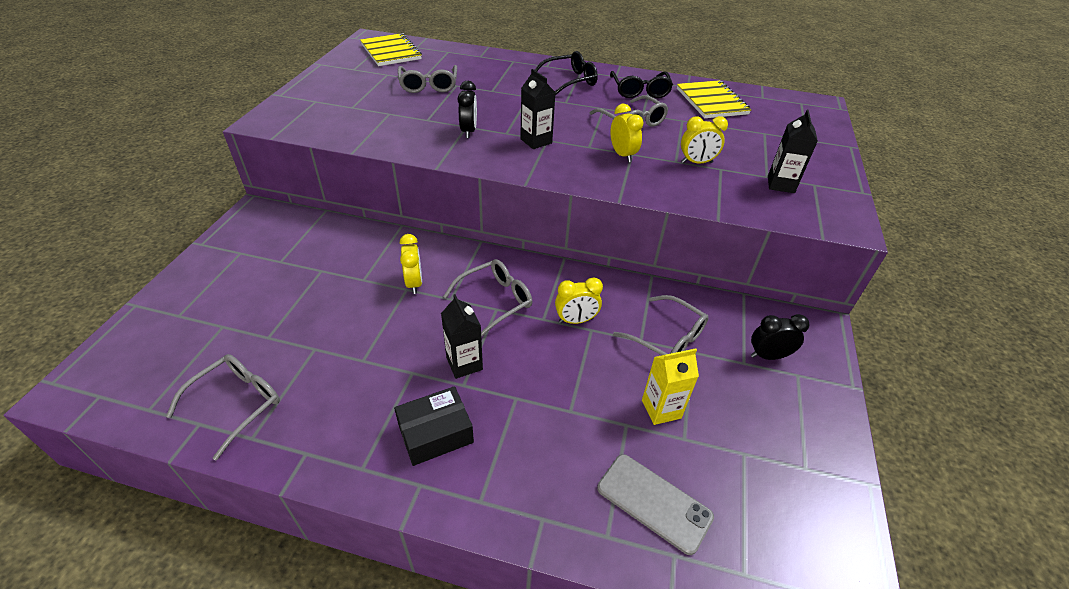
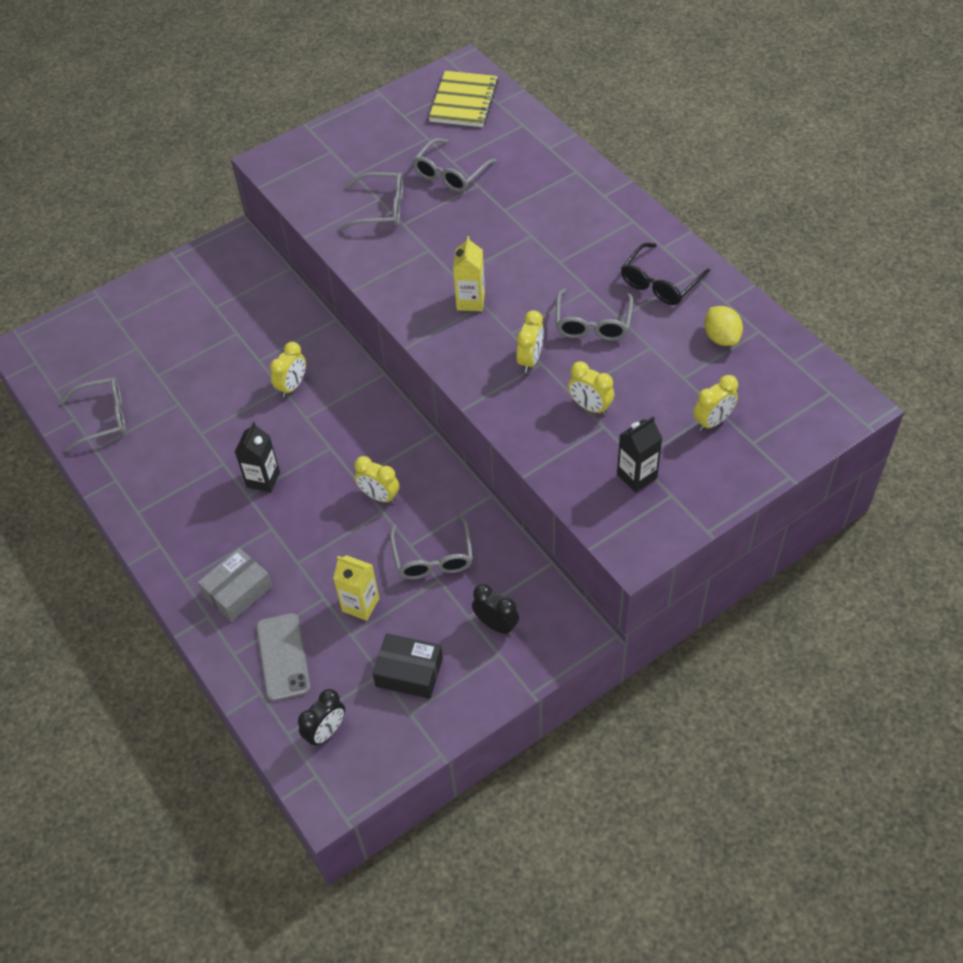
camera: 45 degrees right, 10 degrees up
(435, 433) = (198, 518): black box -> black box (409, 672)
(468, 131) = (424, 258): black clock -> black clock (326, 731)
(495, 300) = (336, 440): grey glasses -> grey glasses (381, 209)
(536, 141) = (470, 301): black carton -> yellow carton
(545, 473) = (238, 591): none -> grey box
(570, 81) = (601, 231): black glasses -> none
(711, 101) = (721, 337): yellow notebook -> yellow lemon
(772, 139) = (712, 421): none -> yellow clock

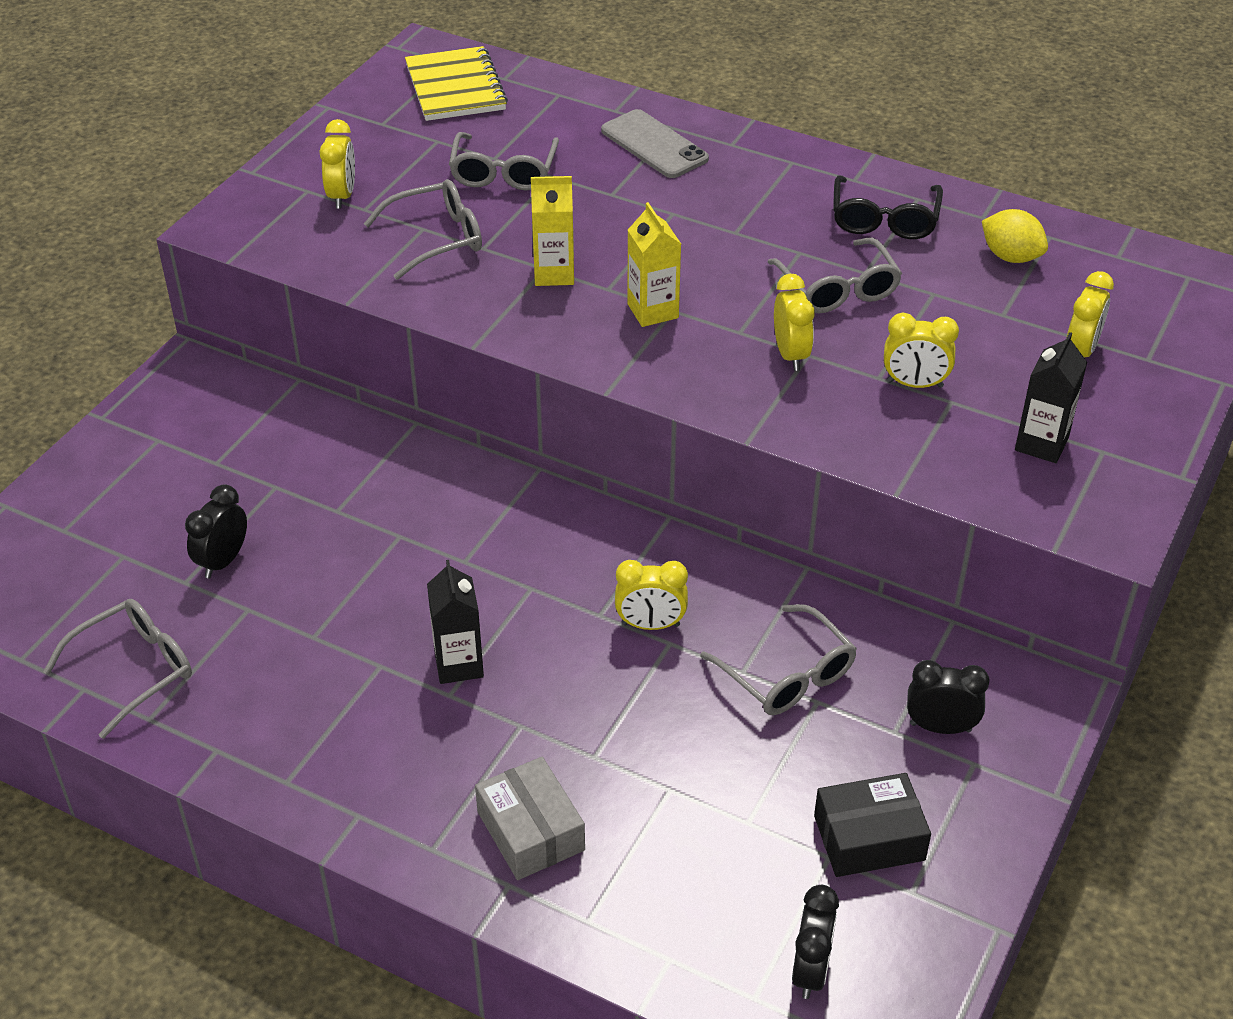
camera: 30 degrees left, 10 degrees down
(183, 370) = (223, 561): none -> black clock
(238, 591) = (531, 831): grey box -> grey box turned 45 degrees counterclockwise
(283, 657) = (668, 893): grey phone -> grey phone (654, 145)
(292, 386) = (413, 527): yellow clock -> yellow clock (342, 196)
(360, 605) = (731, 776): yellow carton -> yellow carton (554, 273)

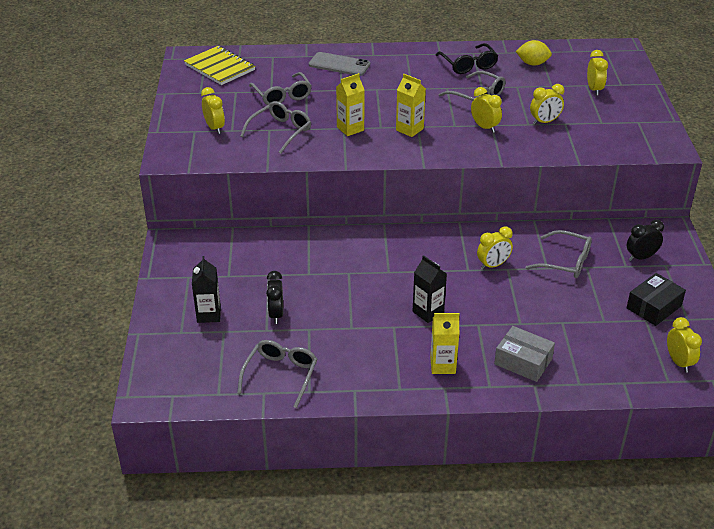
camera: 30 degrees left, 5 degrees down
(392, 773) = (442, 365): none -> yellow carton
(810, 970) = (678, 362): black clock -> yellow clock
(1041, 444) = (614, 127): black carton -> black carton (209, 314)

